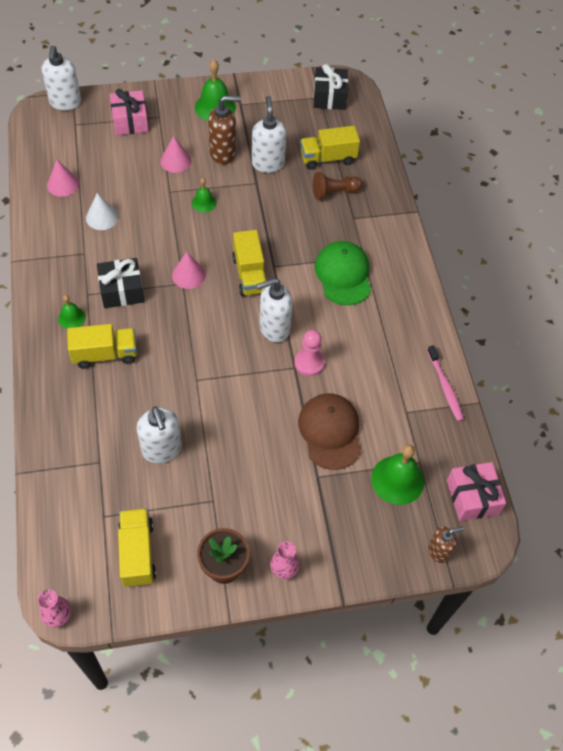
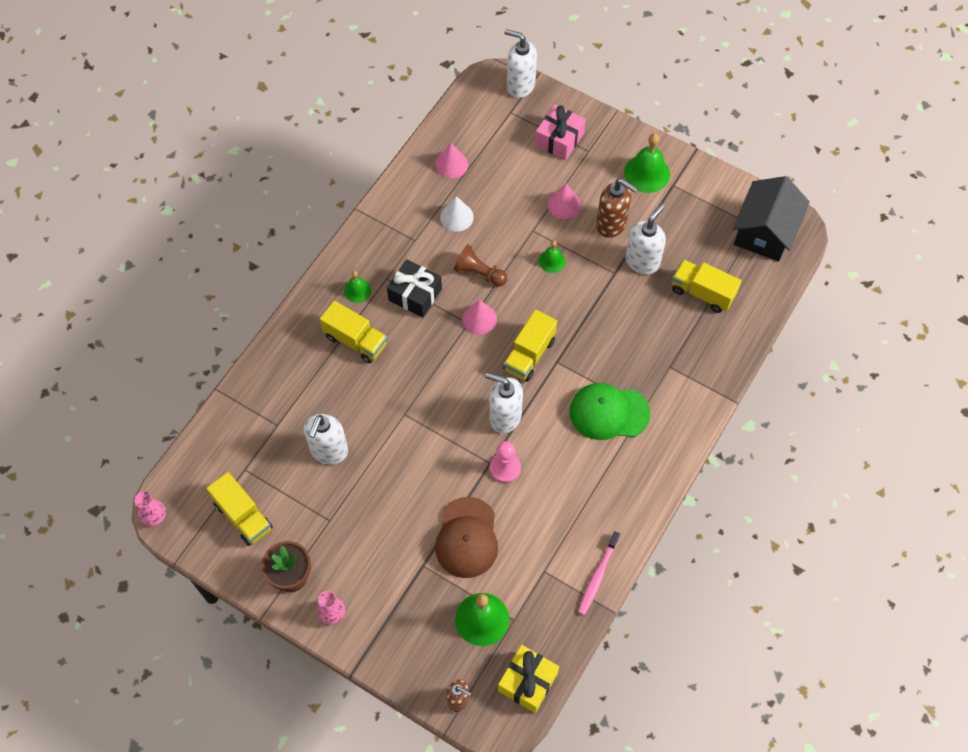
camera: 45 degrees right, 5 degrees up
(65, 103) = (520, 85): white soap dispenser -> white soap dispenser turned 75 degrees clockwise
(137, 553) = (243, 516): yellow truck -> yellow truck turned 105 degrees clockwise
(329, 97) = (764, 231): black gift -> black house
(330, 432) = (467, 538): brown cap -> brown cap turned 150 degrees clockwise
(334, 192) = (676, 330): brown pawn -> brown pawn (479, 273)
(343, 274) = (608, 412): green cap -> green cap turned 120 degrees counterclockwise
(472, 497) = (527, 682): pink gift -> yellow gift

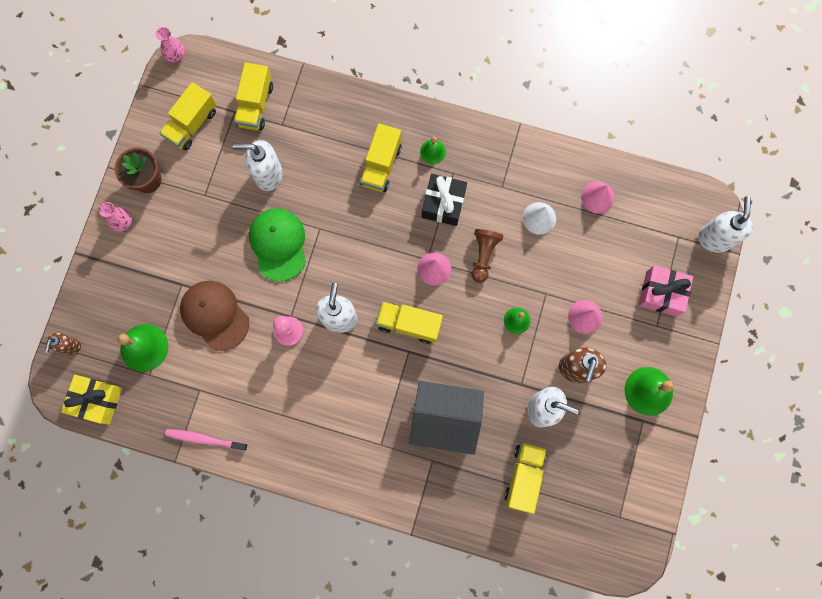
camera: 75 degrees right, 15 degrees up
(245, 446) = (255, 105): none -> yellow truck
(467, 538) = (214, 315): brown cap -> brown cap turned 60 degrees clockwise
(608, 412) = (368, 412): green cap -> green cap (278, 244)
(764, 231) = (615, 528): black house -> black house (445, 418)

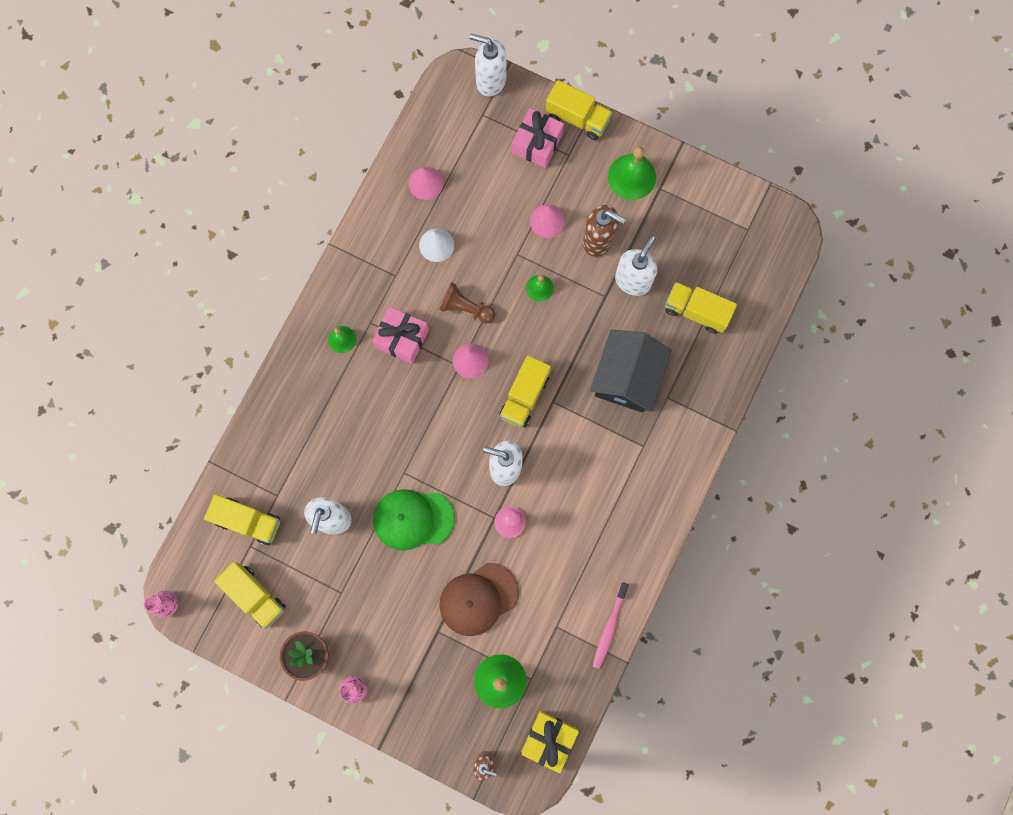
camera: 80 degrees left, 0 degrees up
(381, 165) = (346, 395): yellow truck -> yellow truck (577, 118)
(443, 203) = (402, 338): black gift -> pink gift

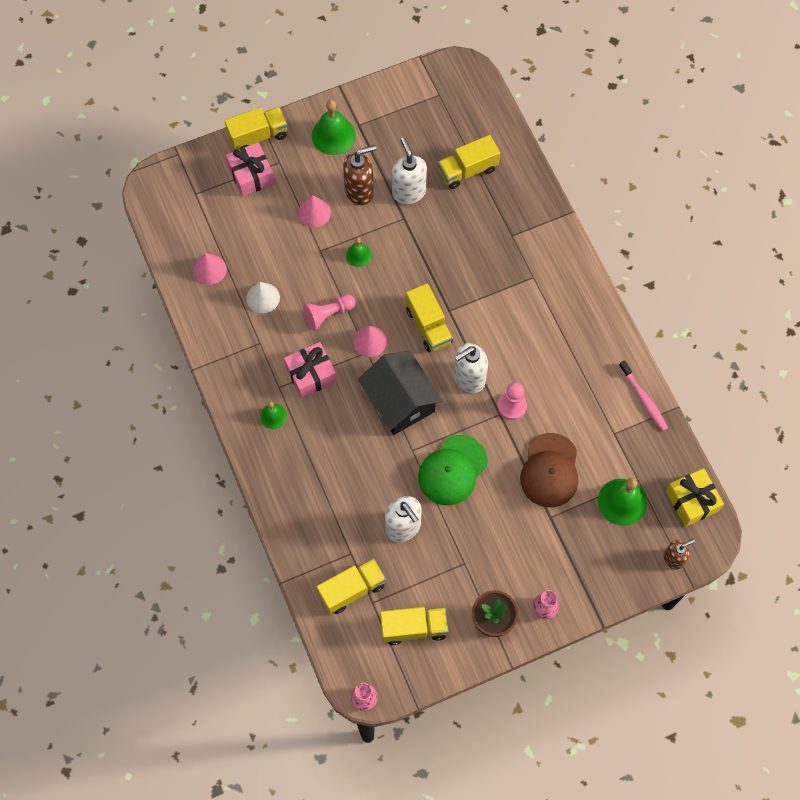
camera: 50 degrees left, 10 degrees down
(465, 308) = (328, 314): brown pawn -> pink pawn
(490, 81) = (175, 169): white soap dispenser -> none
(627, 377) = (474, 249): black house -> black house (400, 401)

